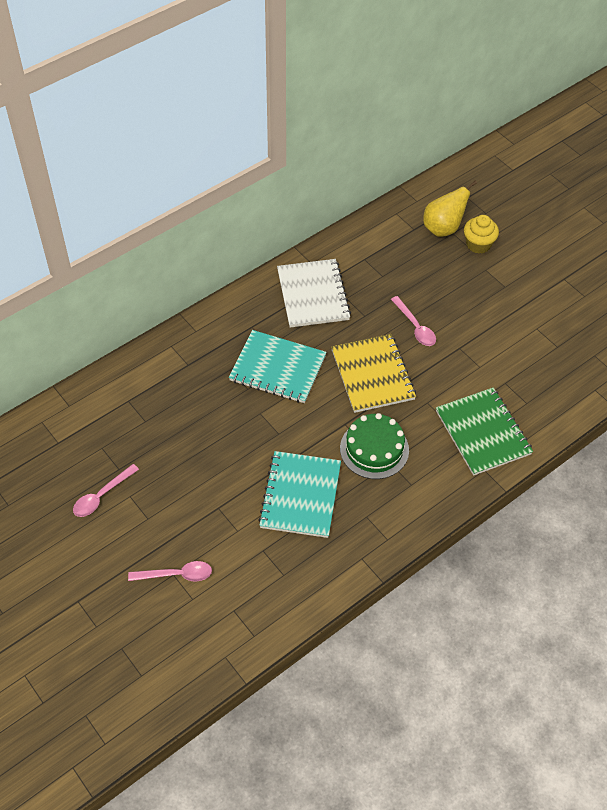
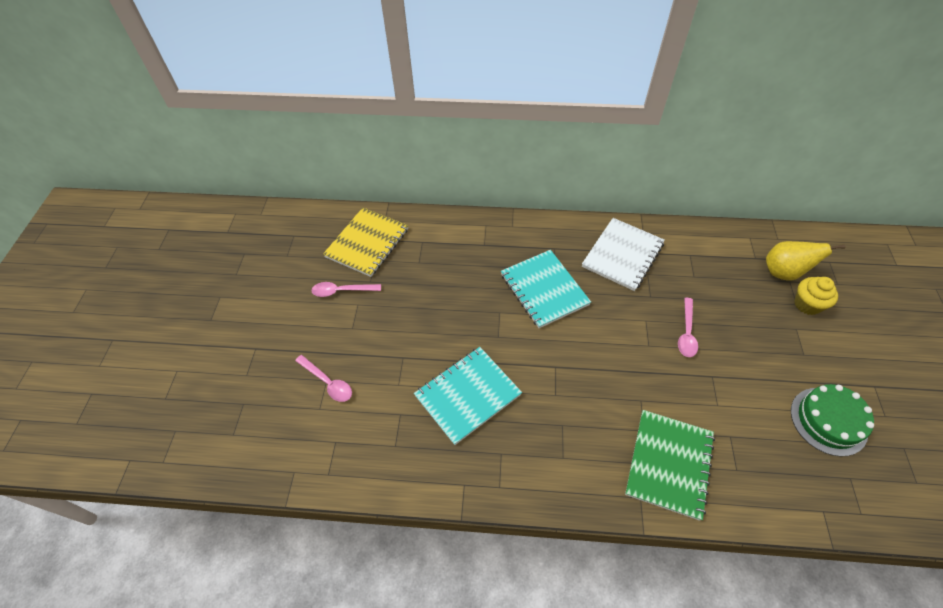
camera: 45 degrees right, 0 degrees up
(372, 375) = (614, 345): yellow notebook -> yellow notebook (367, 243)
(374, 449) = (559, 404): green cake -> green cake (828, 421)

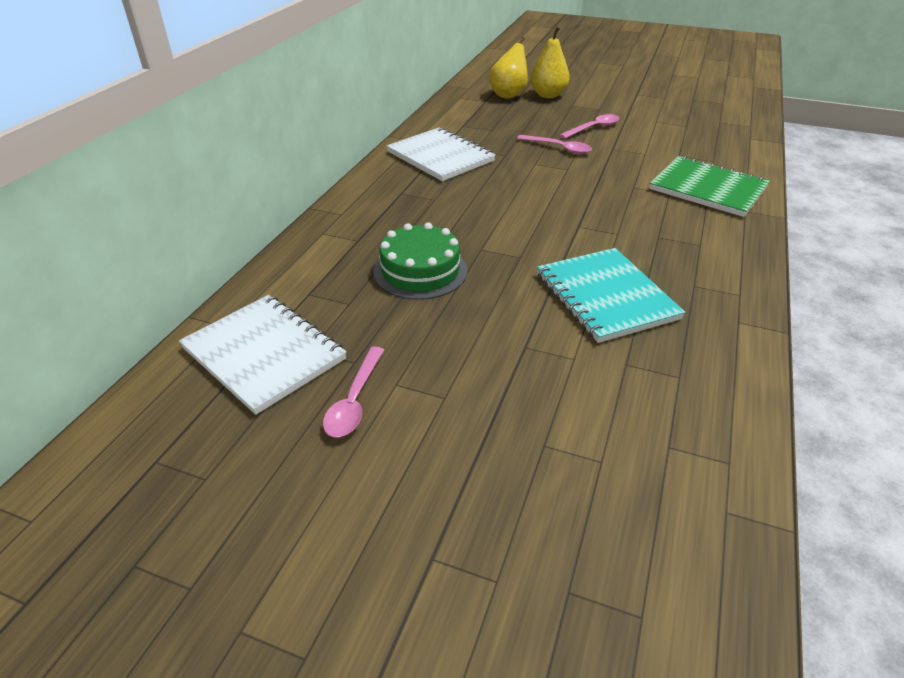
camera: 75 degrees left, 15 degrees down
(328, 382) = (549, 443): pink spoon -> pink spoon (593, 128)
(367, 243) = (264, 354): yellow notebook -> white notebook
(544, 289) = (462, 211): turquoise notebook -> none
(807, 304) = (548, 95): yellow cupcake -> yellow pear
(828, 421) = (667, 116): green cake -> green cake (420, 271)

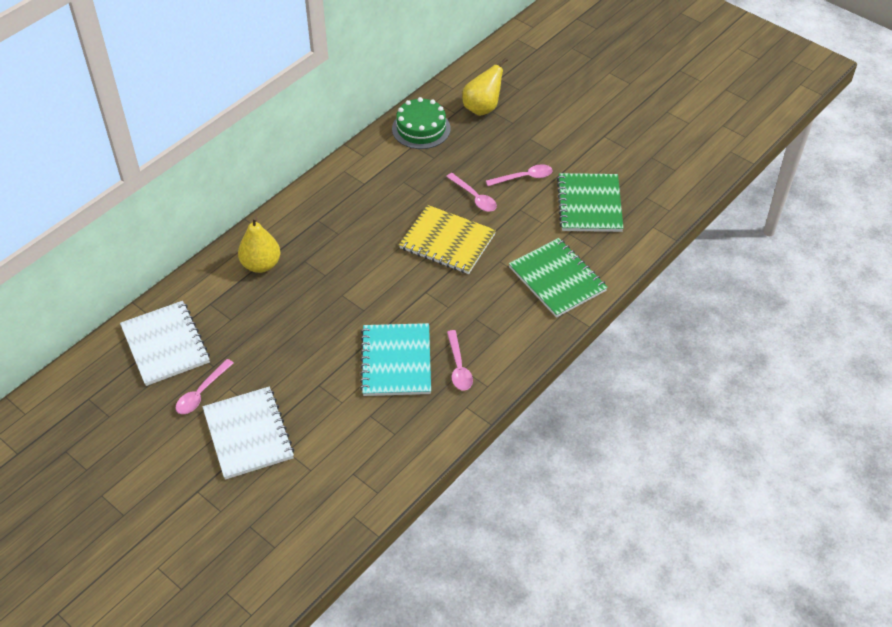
camera: 20 degrees right, 10 degrees up
(420, 271) = (289, 304): green cake -> green cake (421, 128)
(440, 156) = (371, 183): white notebook -> white notebook (248, 434)
(548, 95) = (518, 118): yellow pear -> yellow pear (261, 265)
(563, 183) = (447, 241): none -> yellow notebook
(675, 134) = (589, 204): none -> green notebook
(686, 284) = (458, 367): none -> pink spoon

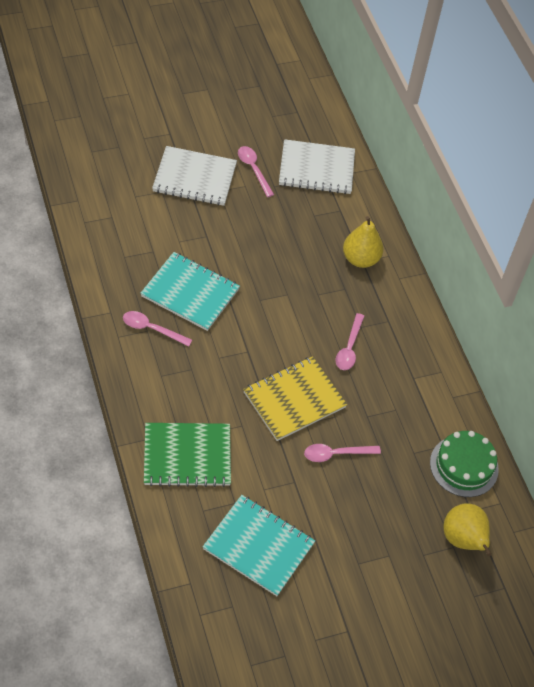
camera: 115 degrees right, 5 degrees up
(524, 177) = (335, 513): pink spoon -> pink spoon (349, 348)
(589, 204) = (258, 546): green notebook -> turquoise notebook

